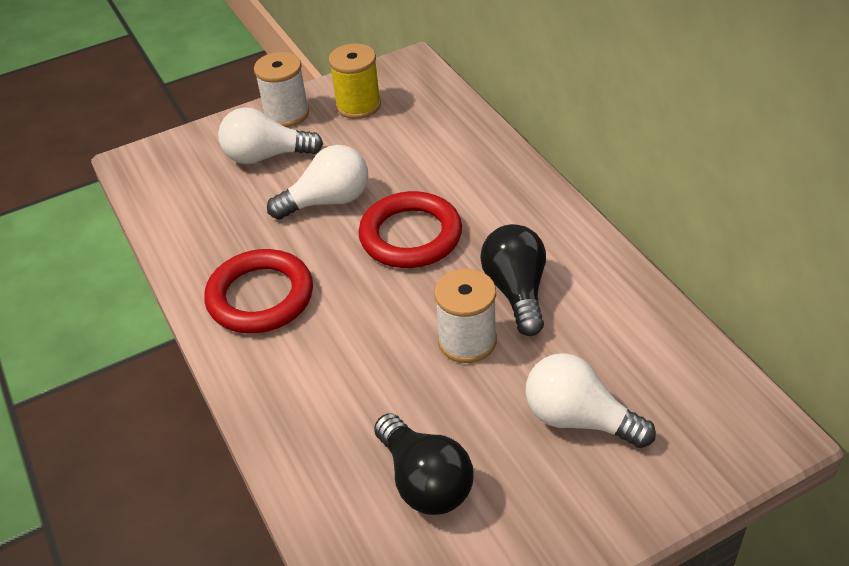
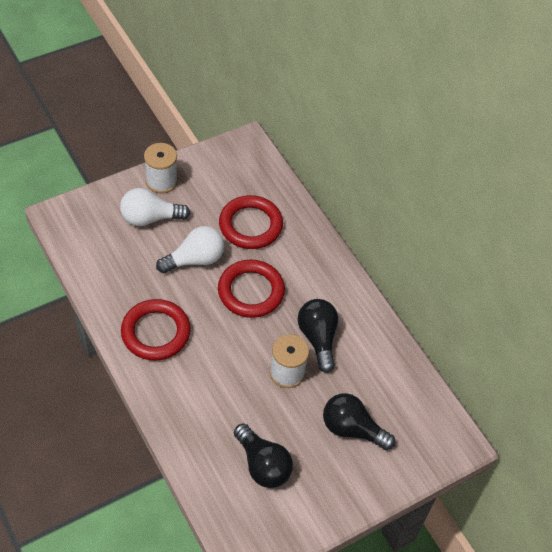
camera: 10 degrees left, 10 degrees up
(358, 105) = (212, 178): yellow spool -> none
(412, 155) = (250, 225): none -> red ring
(579, 419) = (352, 429): white light bulb -> black light bulb

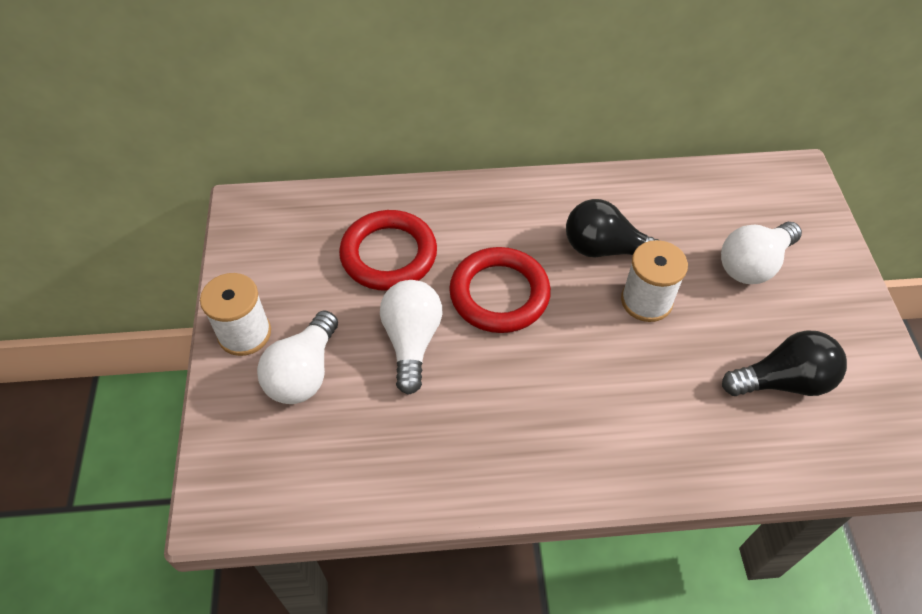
camera: 60 degrees left, 0 degrees up
(156, 332) = (518, 438): red ring -> none
(352, 429) = (753, 264): black light bulb -> white light bulb

